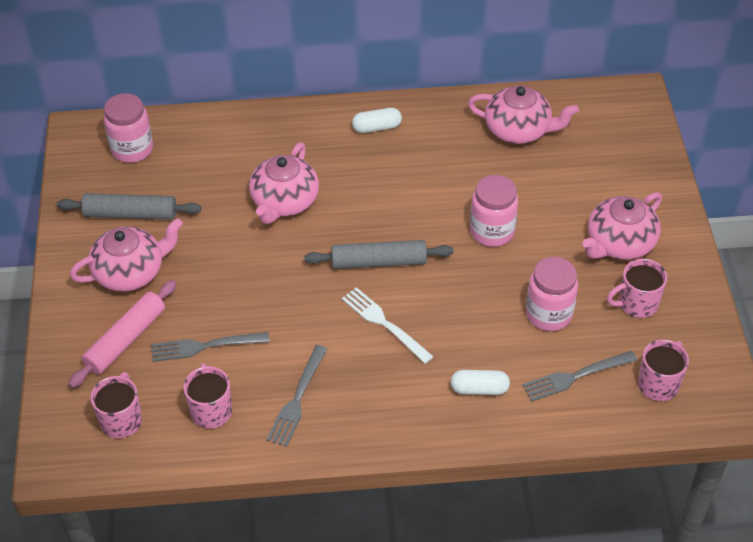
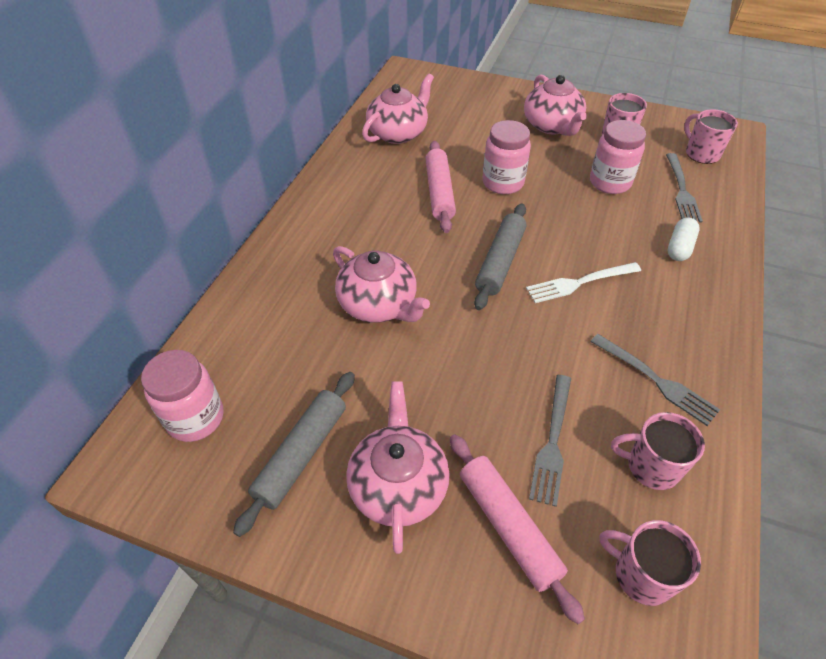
camera: 65 degrees left, 0 degrees up
(376, 127) = (329, 209): white capsule -> none
(447, 191) = (439, 192): none -> pink rolling pin

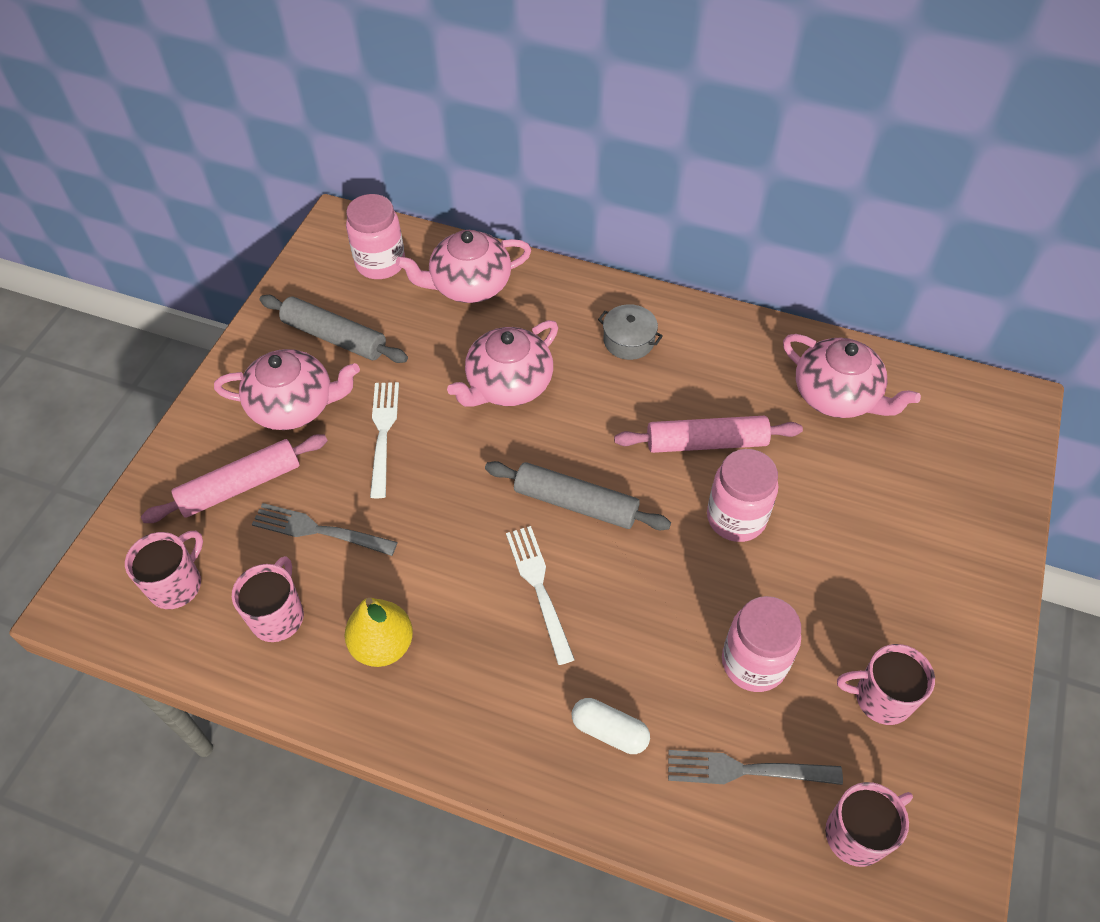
camera: 90 degrees right, 5 degrees up
(336, 228) = (629, 340): none -> grey pot
(435, 397) = (383, 433): none -> white fork
(552, 126) = (897, 600): pink teapot -> pink teapot (469, 285)
(656, 380) = (382, 645): grey fork -> yellow pear

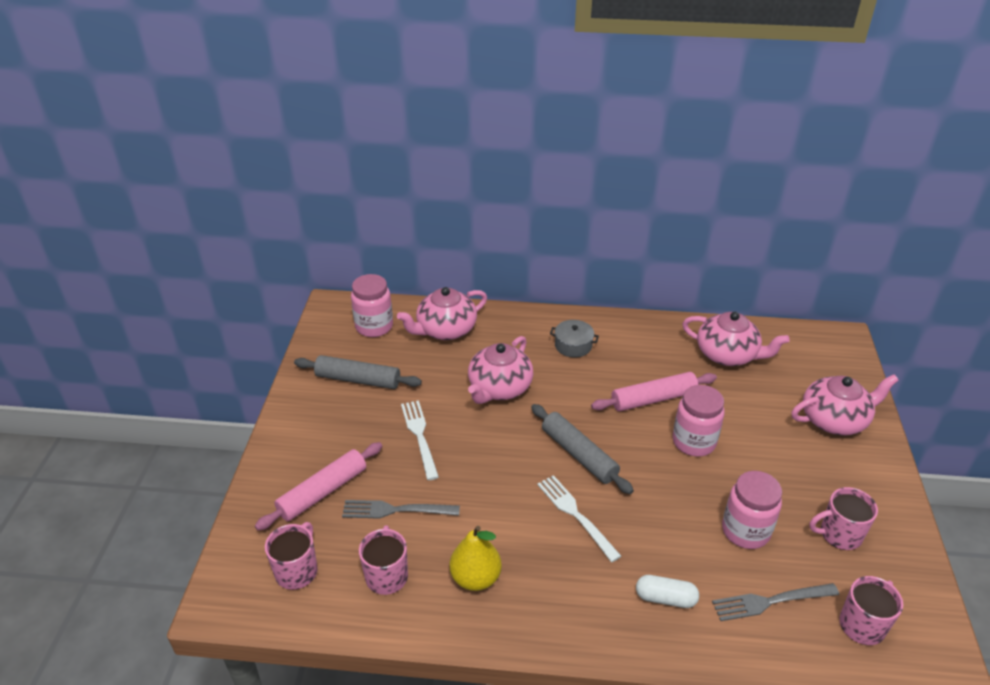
camera: 15 degrees left, 15 degrees down
(294, 406) = (344, 430): pink teapot -> pink teapot (834, 420)
(576, 503) = (579, 454): grey rolling pin -> grey rolling pin turned 45 degrees clockwise

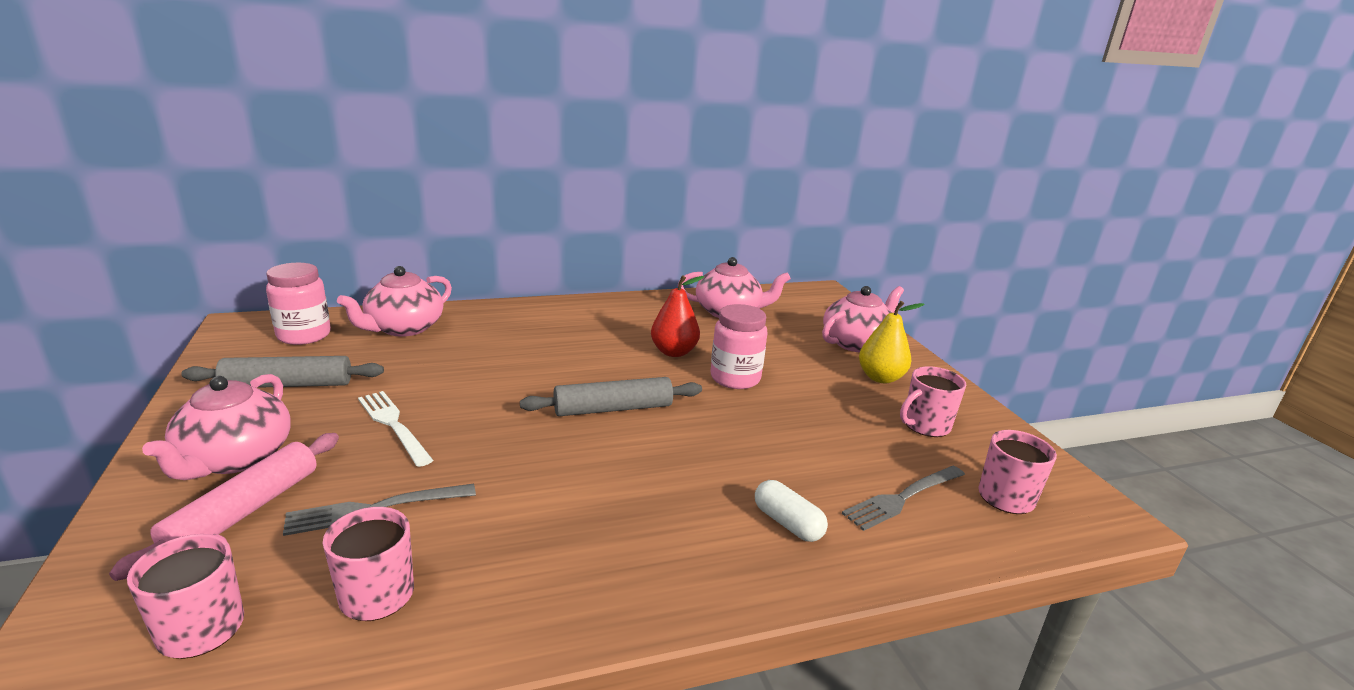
camera: 25 degrees left, 15 degrees down
(475, 578) = (524, 562): yellow pear -> yellow pear (880, 378)
(499, 388) = (490, 367): pink teapot -> pink teapot (235, 458)
(573, 345) = (565, 323): grey pot -> none
(576, 515) = (635, 464): white fork -> none
(579, 454) = (613, 408): grey rolling pin -> grey rolling pin turned 45 degrees counterclockwise
(653, 399) = (674, 352): pink rolling pin -> red pear
(665, 598) = (787, 523): white capsule -> white capsule turned 60 degrees clockwise
(745, 531) = (834, 441): pink jar -> none

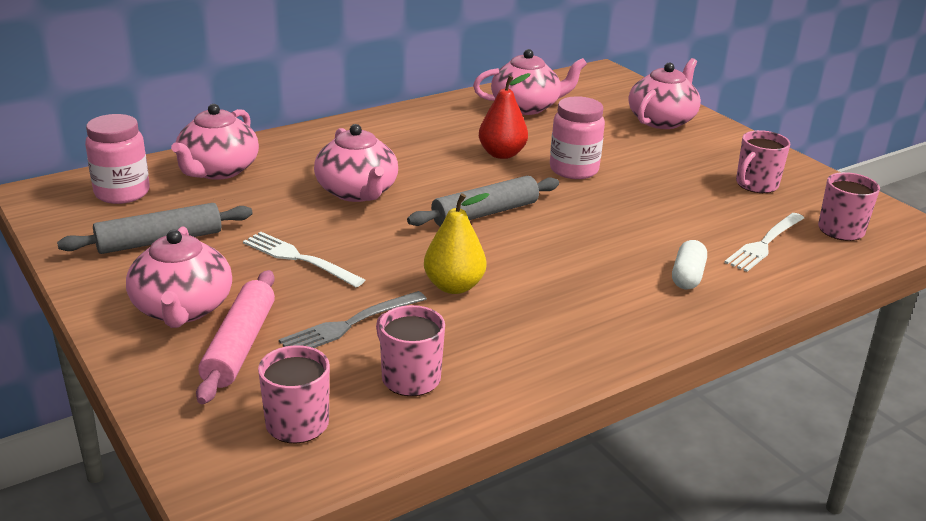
camera: 15 degrees left, 5 degrees up
(508, 367) = (357, 192): none -> pink teapot
(787, 523) = (687, 276): white capsule -> white capsule turned 75 degrees clockwise
(880, 378) = (699, 150): yellow pear -> yellow pear (454, 286)
(903, 498) = (765, 243): grey fork -> white fork

